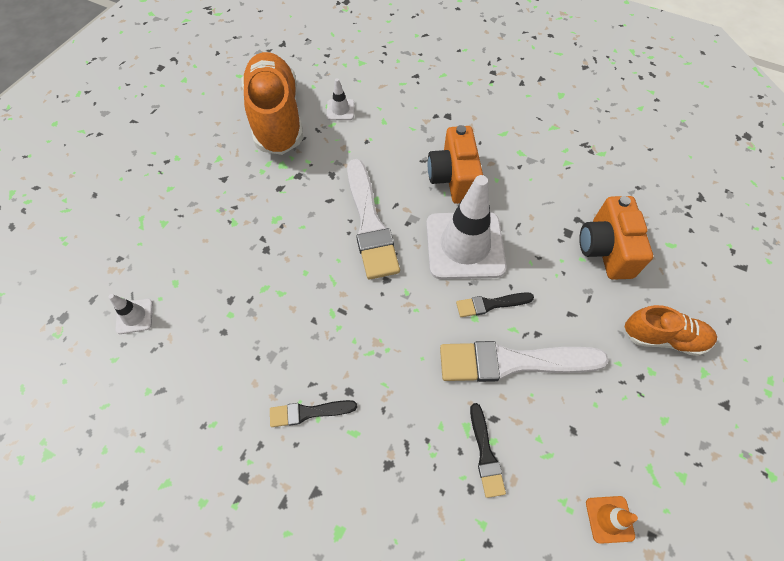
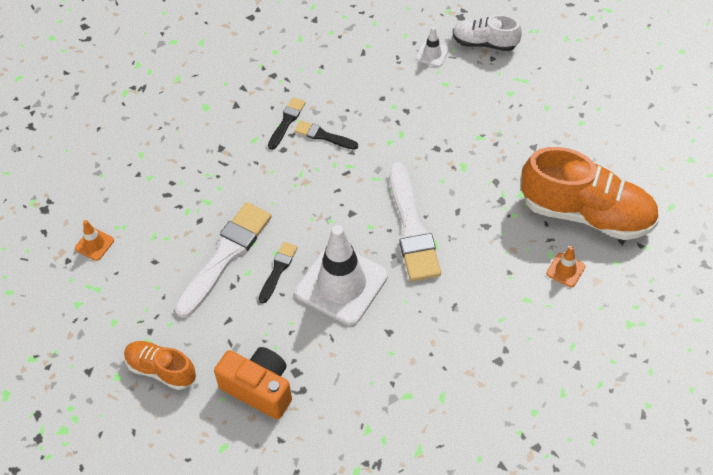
camera: 125 degrees right, 5 degrees down
(98, 275) = (485, 43): none -> white shoe
(340, 110) = (565, 270): white traffic cone -> orange traffic cone
(370, 223) = (412, 228): white brush -> white brush turned 120 degrees counterclockwise
(453, 178) = (416, 318): orange camera -> none
(485, 454) = (183, 202): black brush -> black brush (323, 136)
(663, 337) = (161, 370): orange shoe -> orange shoe turned 75 degrees clockwise

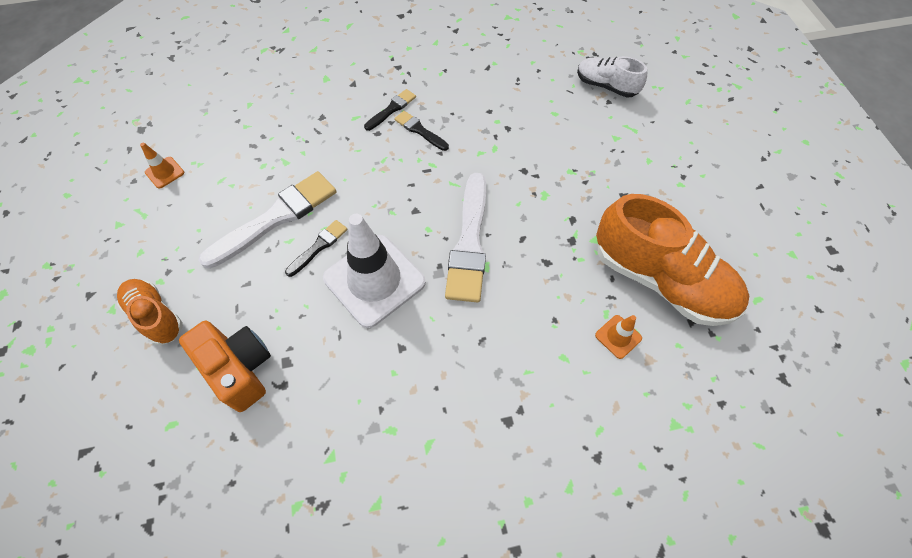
camera: 15 degrees right, 5 degrees up
(432, 54) = (552, 84): white traffic cone -> none

